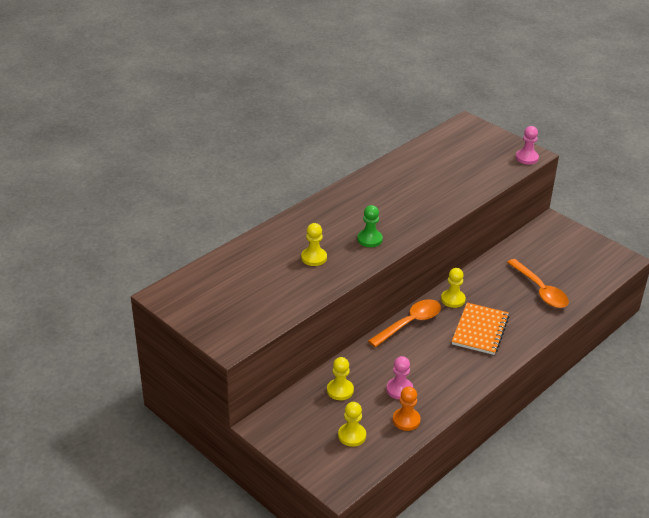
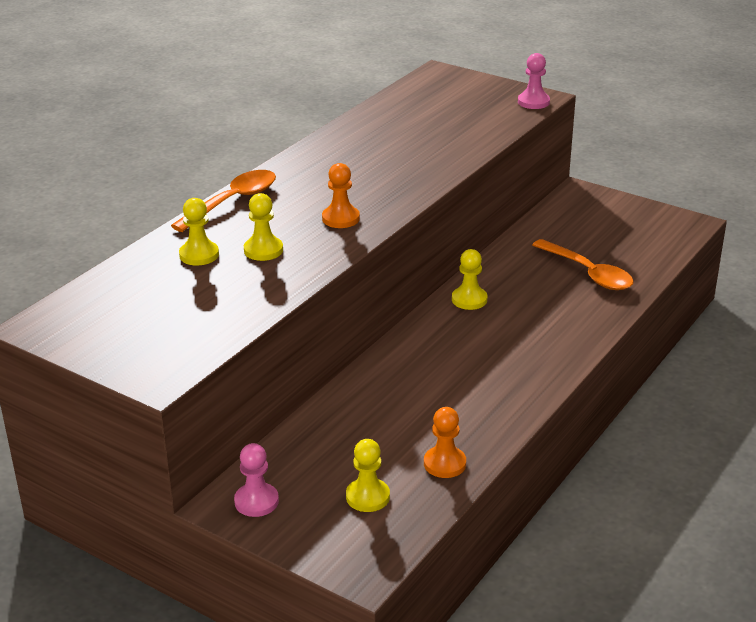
camera: 10 degrees left, 5 degrees down
(340, 390) = (334, 438): yellow pawn -> yellow pawn (199, 255)
(369, 239) = (340, 218): green pawn -> orange pawn
(399, 389) = (423, 424): pink pawn -> pink pawn (256, 501)
(409, 323) = (415, 337): orange spoon -> orange spoon (232, 202)
(480, 330) = (519, 332): orange notebook -> none

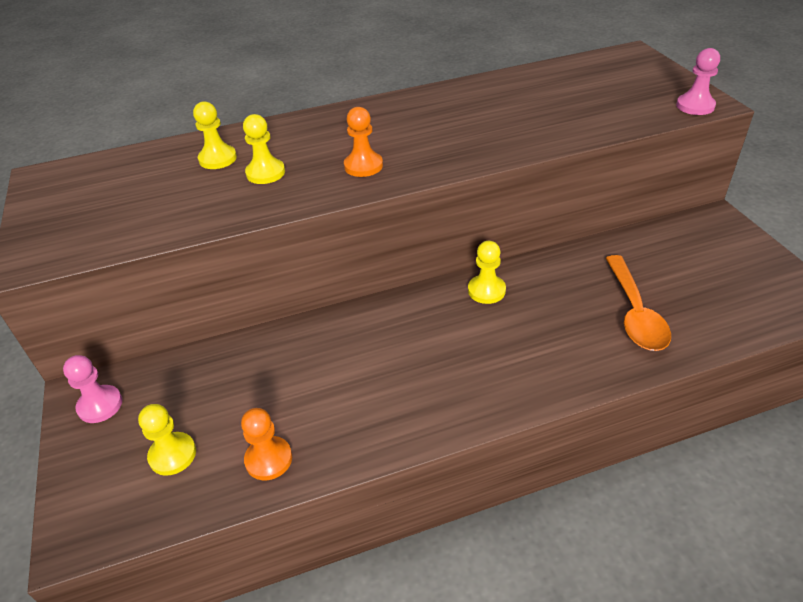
camera: 40 degrees right, 10 degrees up
(232, 202) = (306, 120): orange spoon -> none

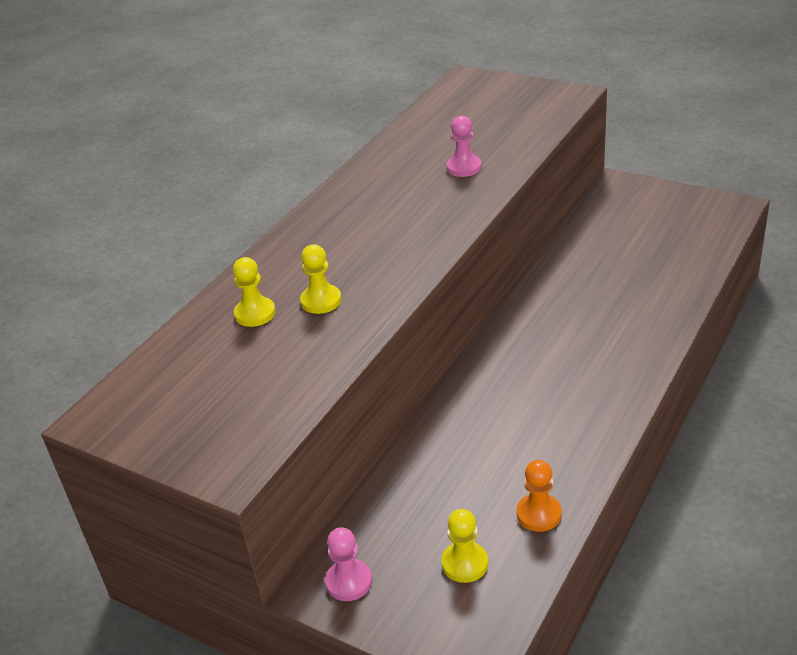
camera: 40 degrees left, 5 degrees down
(363, 166) = (395, 254): orange pawn -> none
(486, 290) = (530, 316): yellow pawn -> none
(635, 313) = (644, 273): orange spoon -> none
(695, 106) = (566, 100): pink pawn -> pink pawn (464, 167)

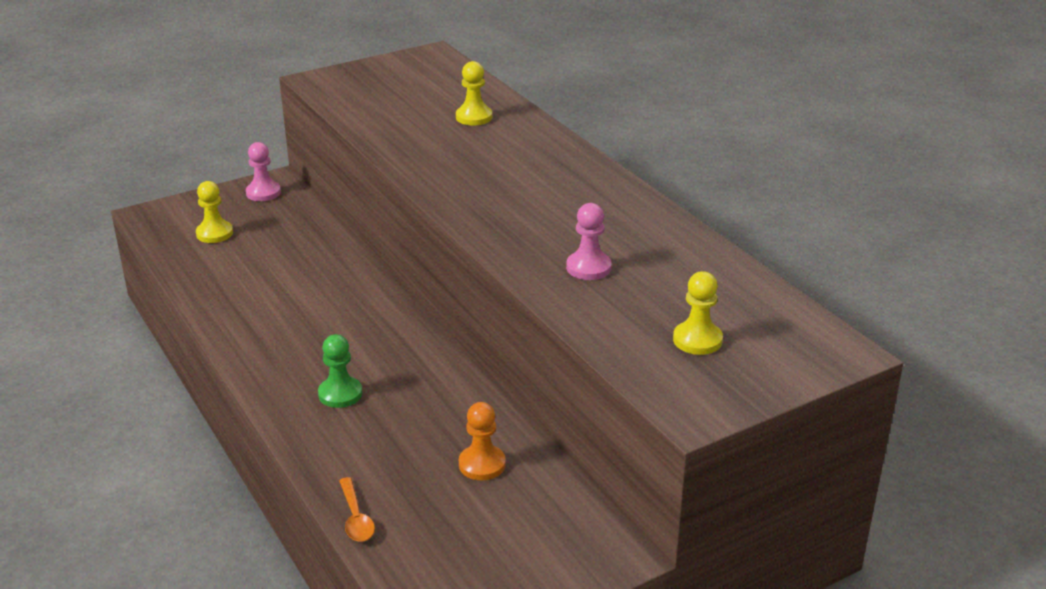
camera: 115 degrees right, 5 degrees down
(321, 301) = (453, 143): yellow pawn -> yellow pawn (697, 340)
(539, 514) = (208, 274): orange pawn -> orange pawn (482, 464)
(607, 336) = (340, 394): none -> green pawn
(704, 269) = (356, 518): none -> orange spoon

